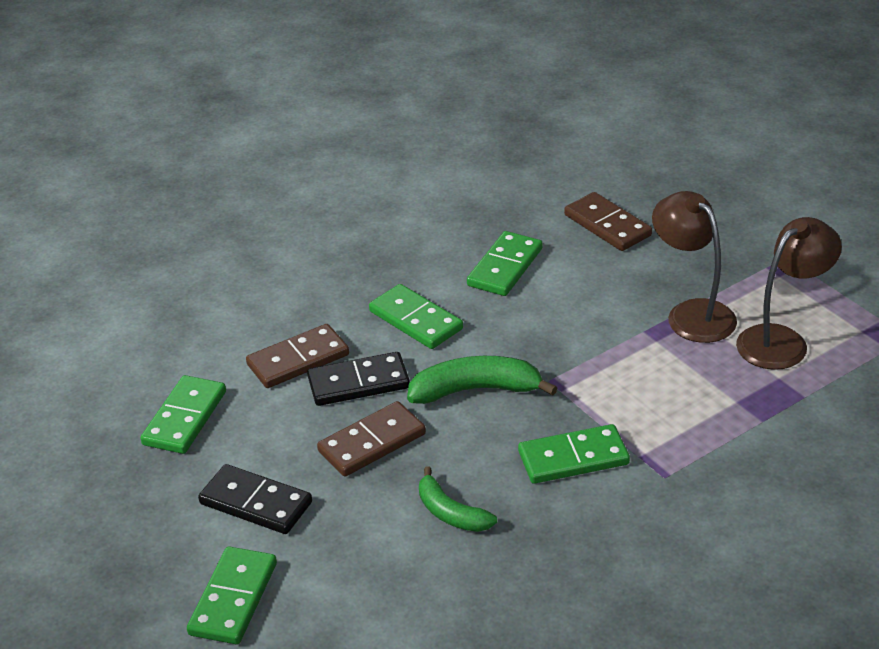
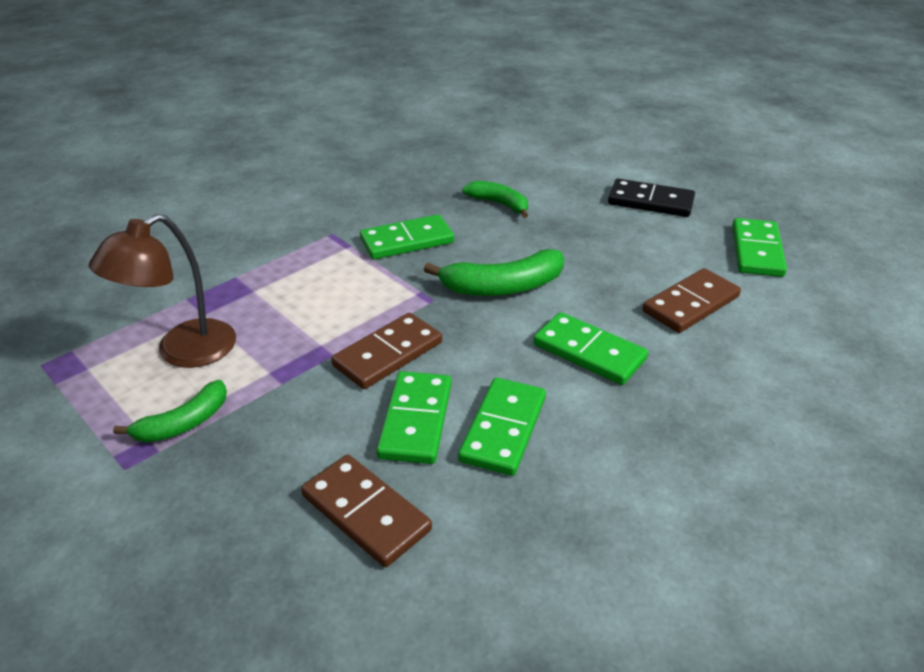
camera: 170 degrees right, 0 degrees up
(233, 599) = (629, 157): green domino -> green domino (415, 420)
(358, 383) = (618, 287): black domino -> none
(372, 443) = (581, 242): brown domino -> brown domino (388, 354)
(692, 313) = (274, 378): brown lamp -> none
(755, 283) = (183, 423): none -> green banana

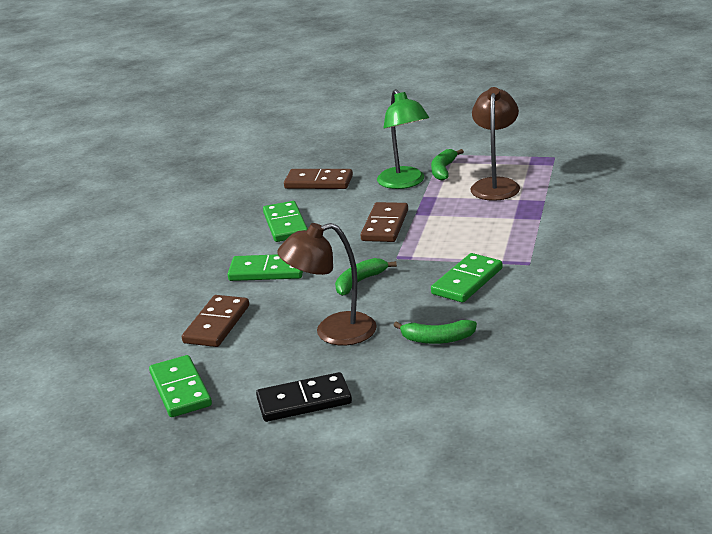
camera: 150 degrees right, 10 degrees down
(264, 426) = (404, 183): none -> green lamp
(415, 420) = (334, 211): green domino -> none
(502, 287) = (359, 282): green banana -> green banana, size x0.65
(579, 245) = (333, 332): none -> brown lamp

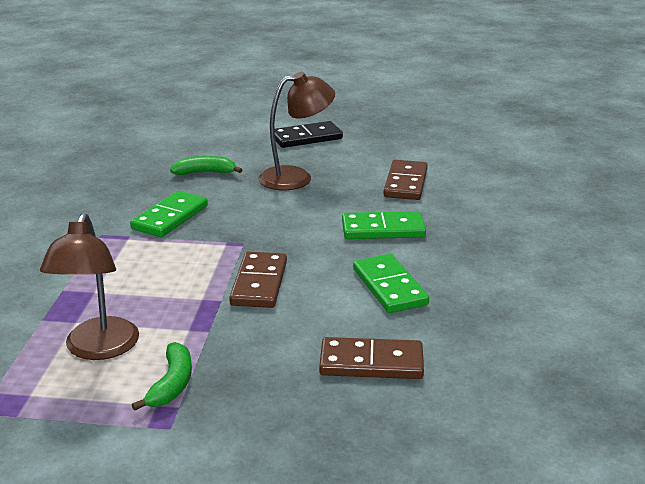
camera: 170 degrees right, 0 degrees up
(180, 389) = (405, 143): green domino -> none
(359, 282) = (280, 217): green banana -> none
(404, 183) = (235, 357): green lamp -> none

